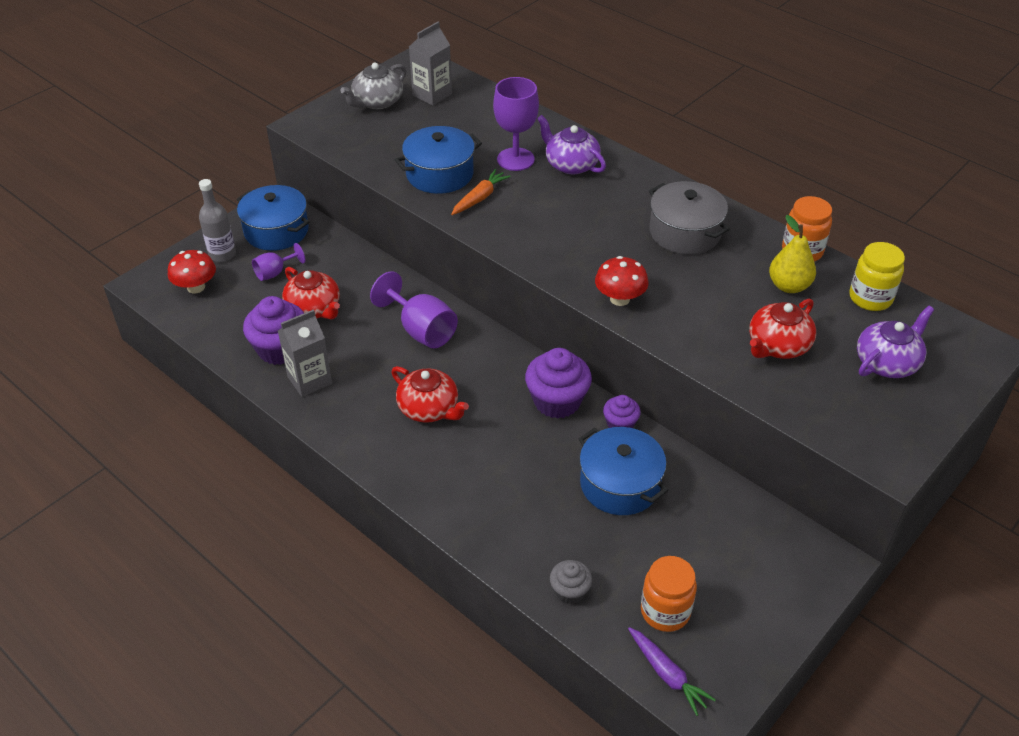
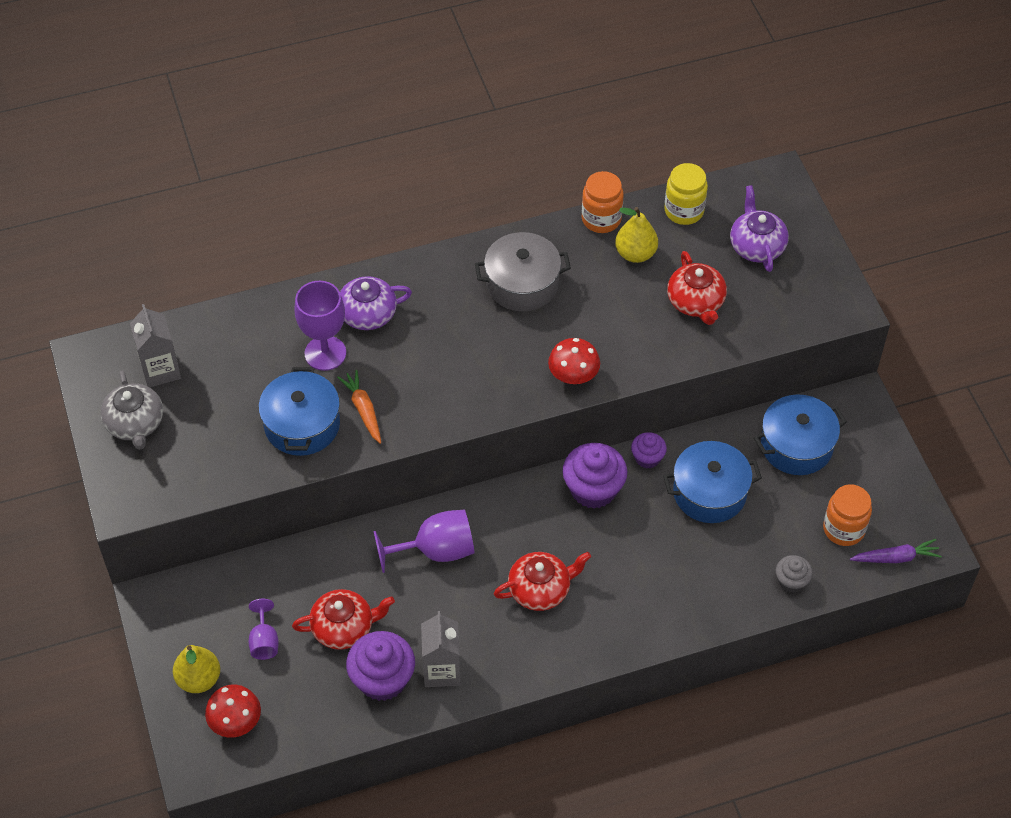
camera: 60 degrees left, 10 degrees up
(222, 254) = (199, 679): grey bottle -> yellow pear
(276, 231) = (196, 614): blue pot -> blue pot (796, 445)

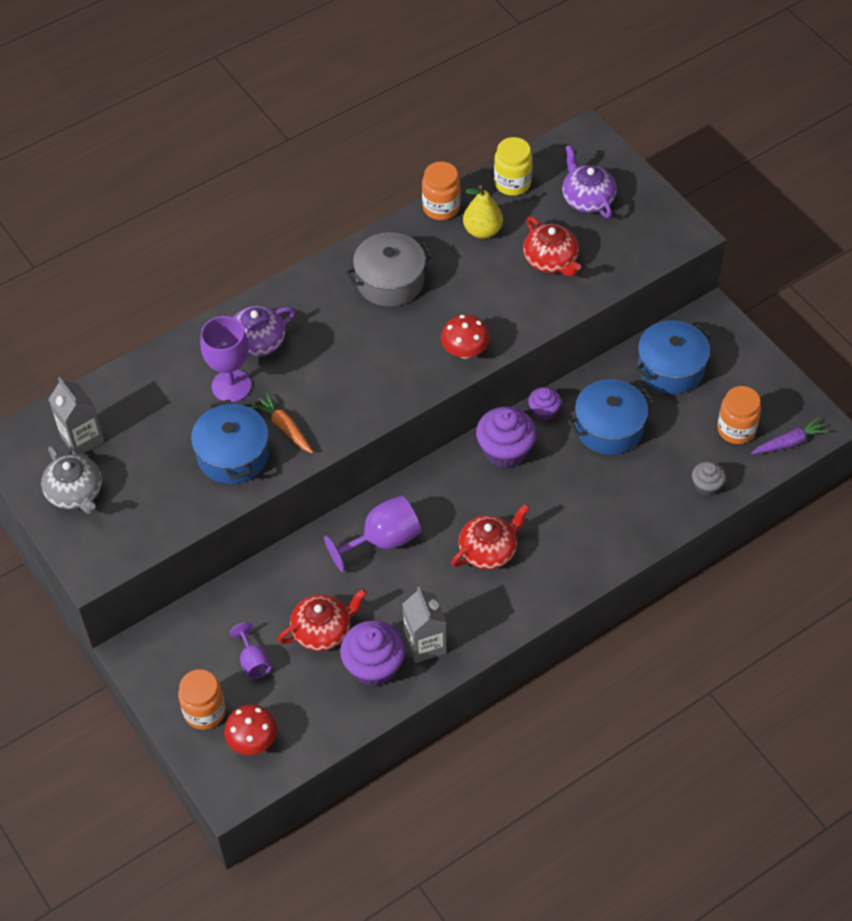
camera: 15 degrees left, 0 degrees up
(199, 679) = (204, 711): yellow pear -> orange jar

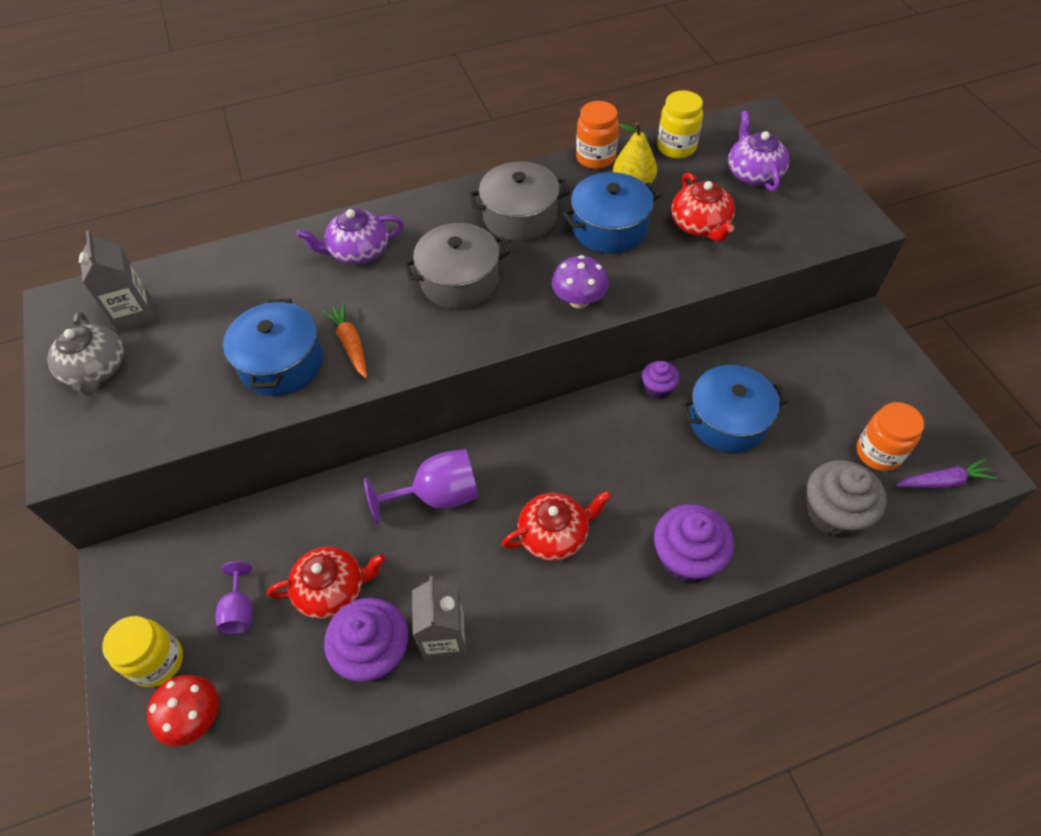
camera: 15 degrees right, 0 degrees up
(204, 711) = (158, 662): orange jar -> yellow jar
(231, 386) = (313, 290): purple goblet -> none
(357, 353) = (459, 281): none -> grey pot
(465, 351) = (579, 300): red mushroom -> purple mushroom
(505, 451) = (604, 422): purple cupcake -> purple cupcake (687, 557)
(671, 368) = (810, 369): blue pot -> blue pot (609, 228)
(706, 486) = (833, 513): grey cupcake -> grey cupcake, size x1.80

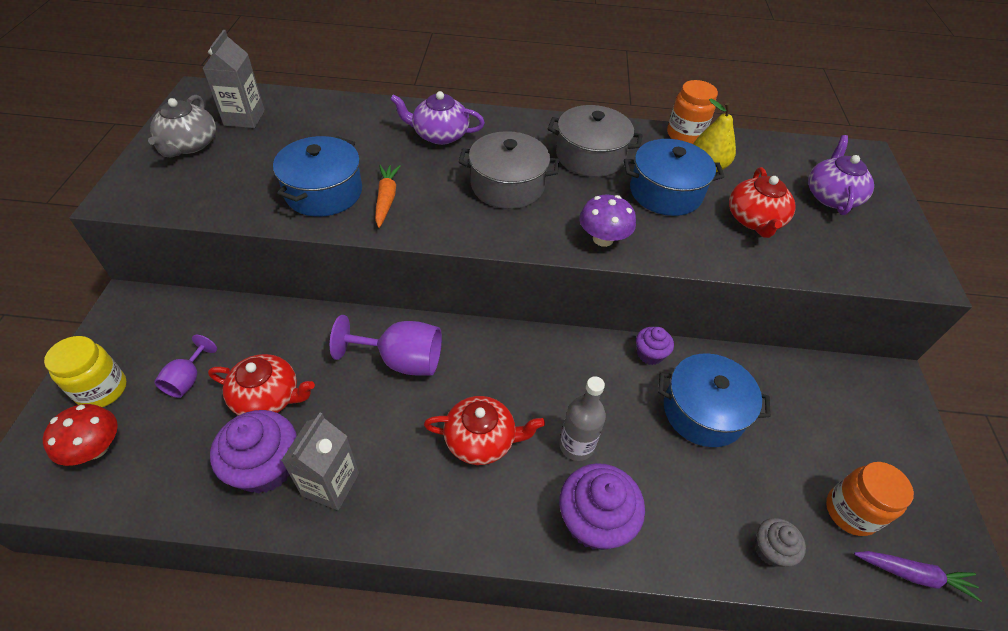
camera: 20 degrees right, 5 degrees down
(638, 501) = (576, 445): none -> grey bottle
(676, 147) = (765, 151): yellow jar -> none
(833, 513) = (770, 549): grey cupcake -> grey cupcake, size x0.56

